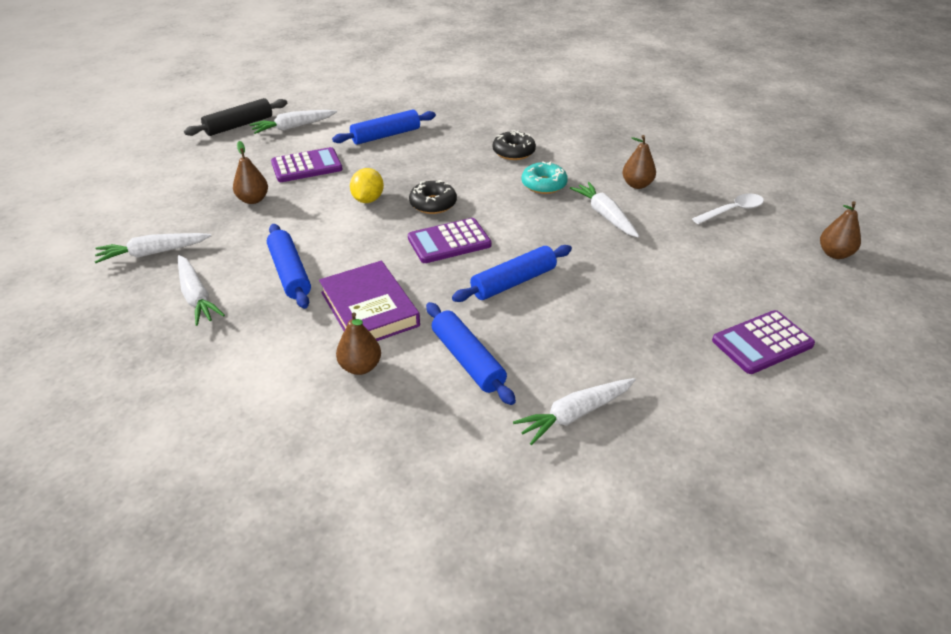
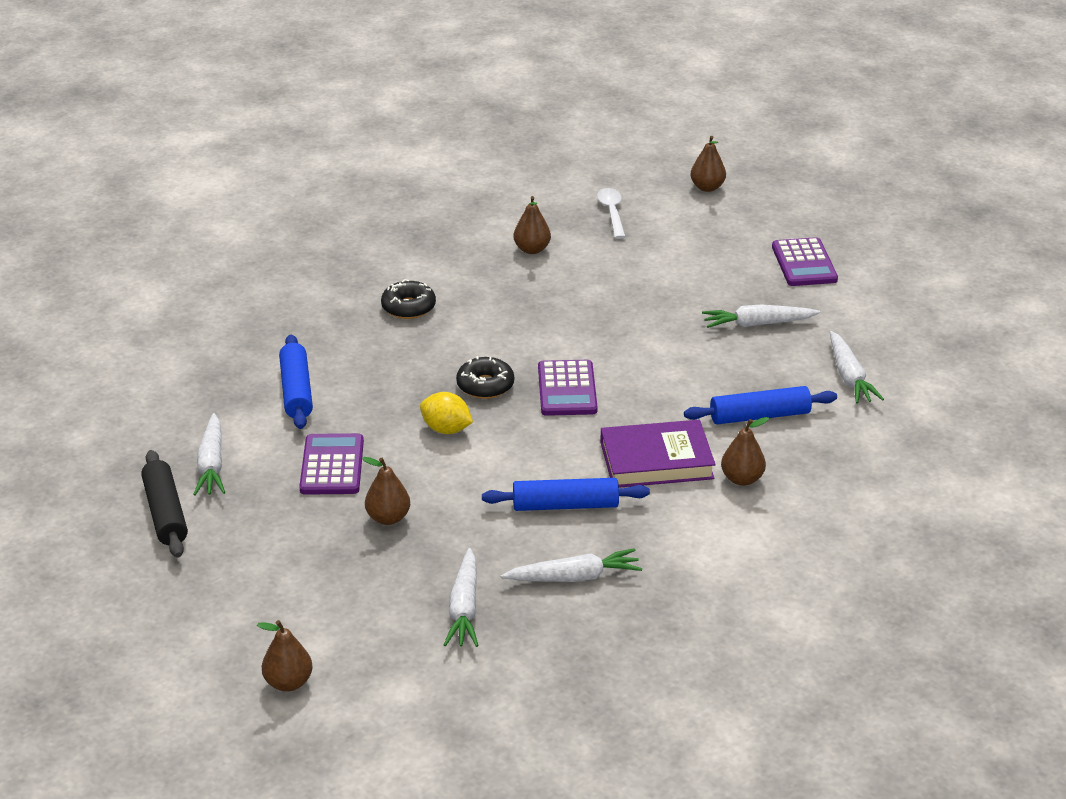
camera: 70 degrees left, 5 degrees down
(72, 203) = (288, 682): none -> brown pear
(513, 282) = (658, 365): blue rolling pin -> none
(544, 184) = (493, 305): turquoise donut -> none
(605, 215) = (576, 284): white carrot -> white carrot (757, 324)

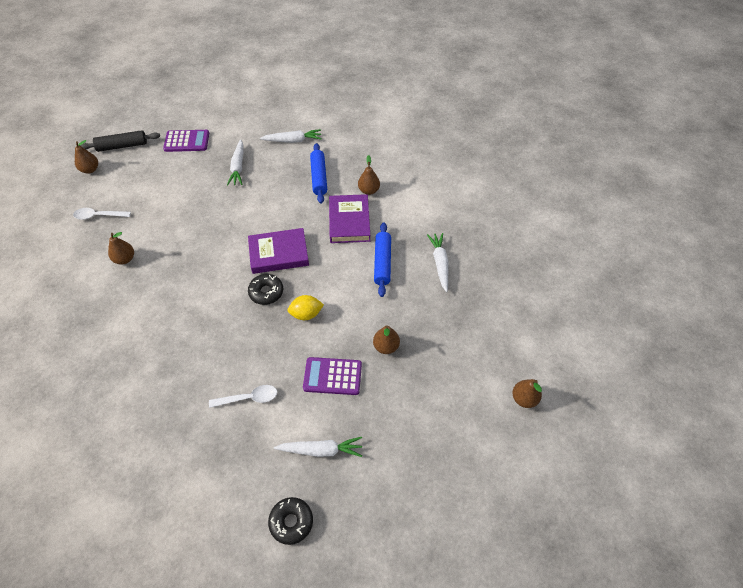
camera: 85 degrees left, 20 degrees up
(165, 513) = (370, 478): black rolling pin -> black rolling pin (122, 146)
(296, 391) = (249, 398): blue rolling pin -> white spoon
(408, 307) = (169, 330): black donut -> black donut (291, 522)
(446, 429) = (306, 314): yellow lemon -> yellow lemon turned 45 degrees clockwise
(464, 608) = (463, 312): white carrot -> none
(567, 389) = (279, 253): purple calculator -> purple book

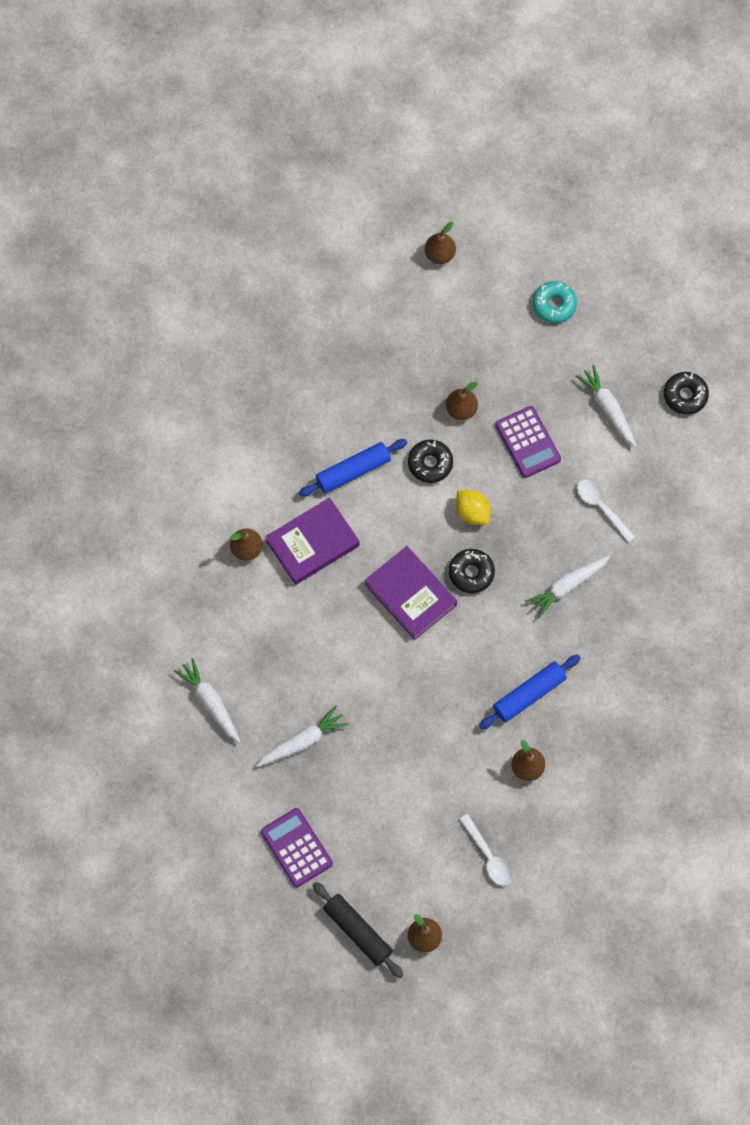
camera: 120 degrees left, 15 degrees up
(319, 177) = (259, 624): blue rolling pin -> blue rolling pin (529, 694)
(358, 307) = (430, 463): none -> black donut
(435, 461) = (554, 305): none -> turquoise donut
(440, 263) = (316, 408): white carrot -> white carrot (567, 586)

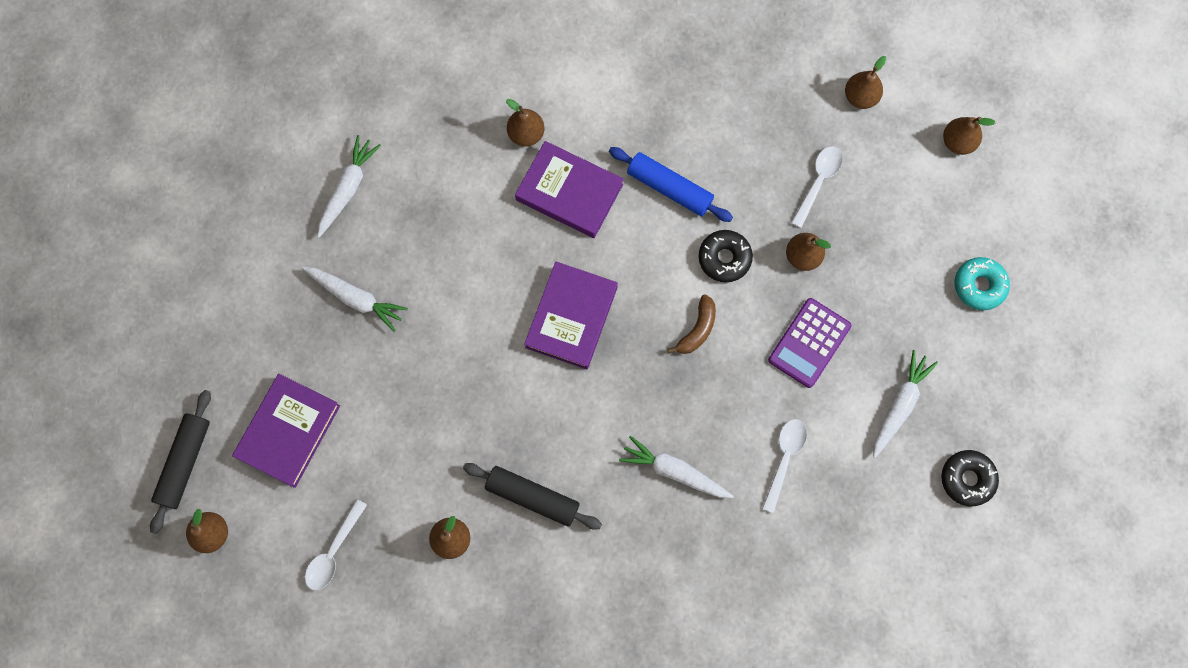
camera: 60 degrees right, 5 degrees up
(296, 848) = (241, 354): purple calculator -> none
(364, 299) = (860, 97): none -> brown pear
(378, 843) = (289, 431): none -> purple book
(411, 366) = (818, 182): none -> white spoon
(471, 573) = (630, 365): black donut -> none
(472, 512) = (697, 329): yellow lemon -> brown banana
(529, 694) = (532, 497): blue rolling pin -> black rolling pin

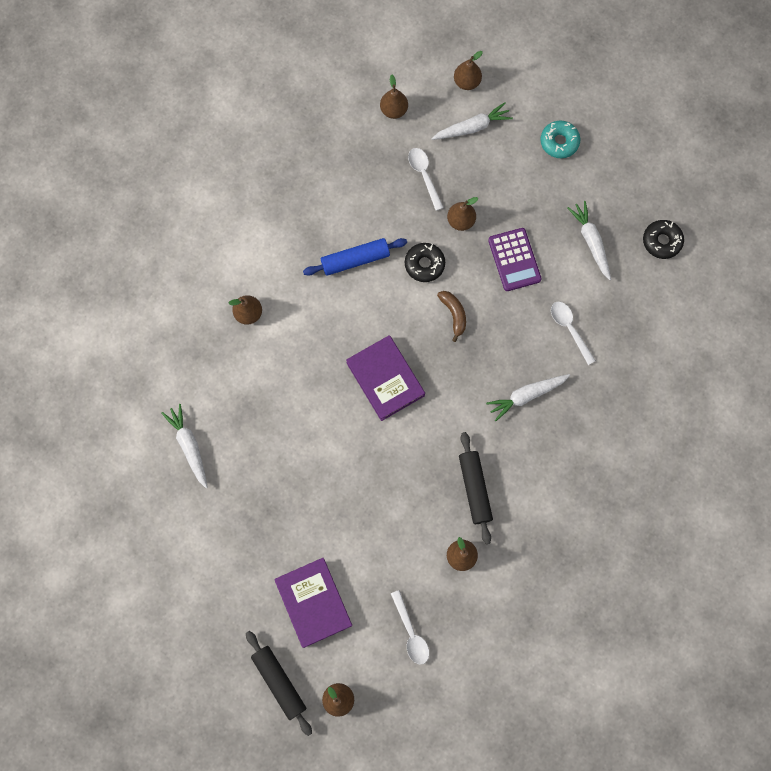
camera: 50 degrees left, 0 degrees up
(356, 298) = (264, 496): white carrot -> white carrot (472, 127)
(532, 497) = (474, 489): black rolling pin -> black rolling pin turned 75 degrees counterclockwise
(569, 192) = (307, 318): purple book -> none

